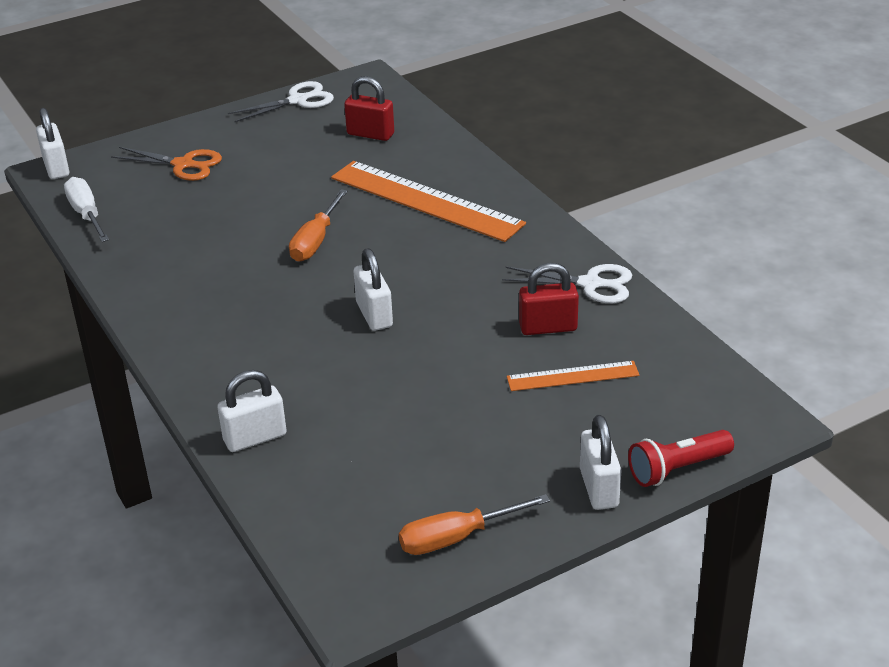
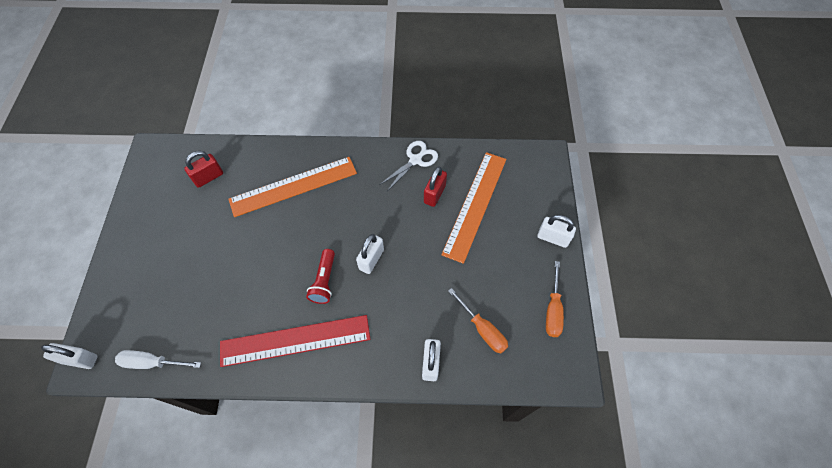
camera: 60 degrees left, 25 degrees up
(183, 165) = (148, 284): orange scissors -> none
(195, 304) = (295, 340): none -> red ruler
(297, 101) = (138, 193): white scissors -> none
(315, 241) = (286, 254): orange screwdriver -> orange screwdriver (482, 329)
(374, 315) = (371, 259): white padlock -> white padlock turned 75 degrees counterclockwise
(572, 376) = (475, 205): orange ruler -> orange ruler, size x1.94
(677, 469) = (557, 204): red flashlight -> red flashlight (324, 281)

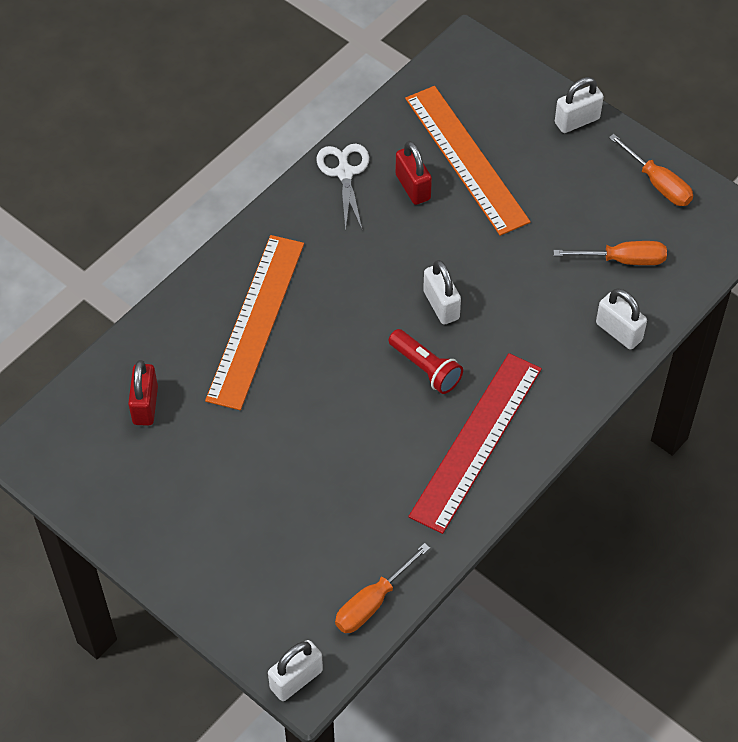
camera: 50 degrees left, 5 degrees down
(152, 362) = (372, 602): white screwdriver -> orange screwdriver

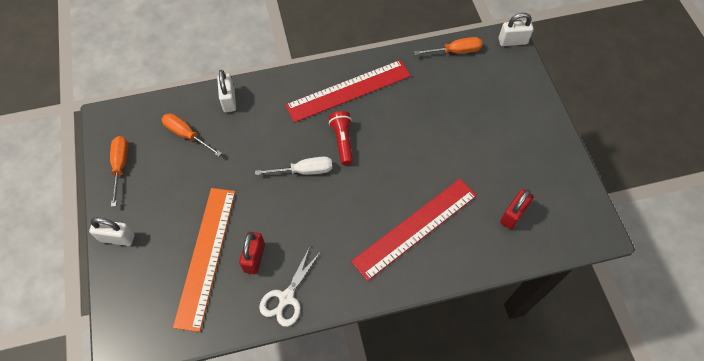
camera: 145 degrees left, 5 degrees up
(255, 320) = (415, 228): orange ruler -> red ruler
(441, 305) = (304, 171): white padlock -> white screwdriver

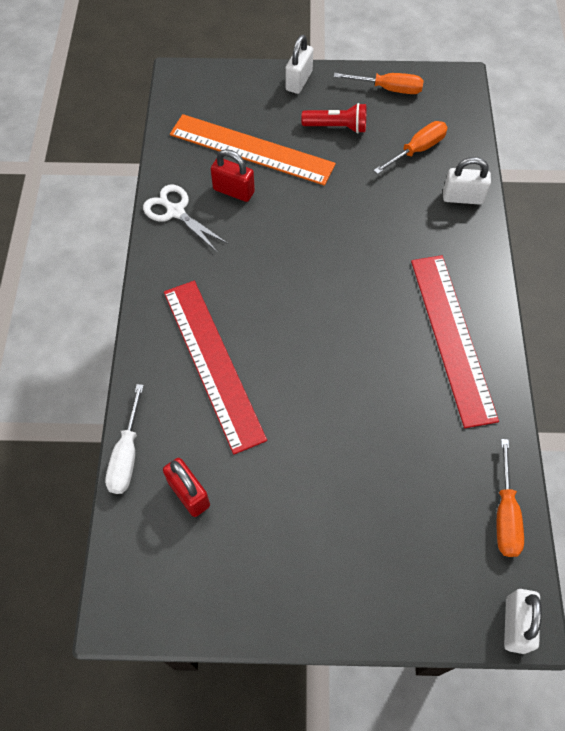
camera: 105 degrees right, 0 degrees up
(304, 171) = (333, 259): white screwdriver -> white screwdriver (127, 455)
(342, 141) = (367, 311): red flashlight -> red flashlight (337, 127)

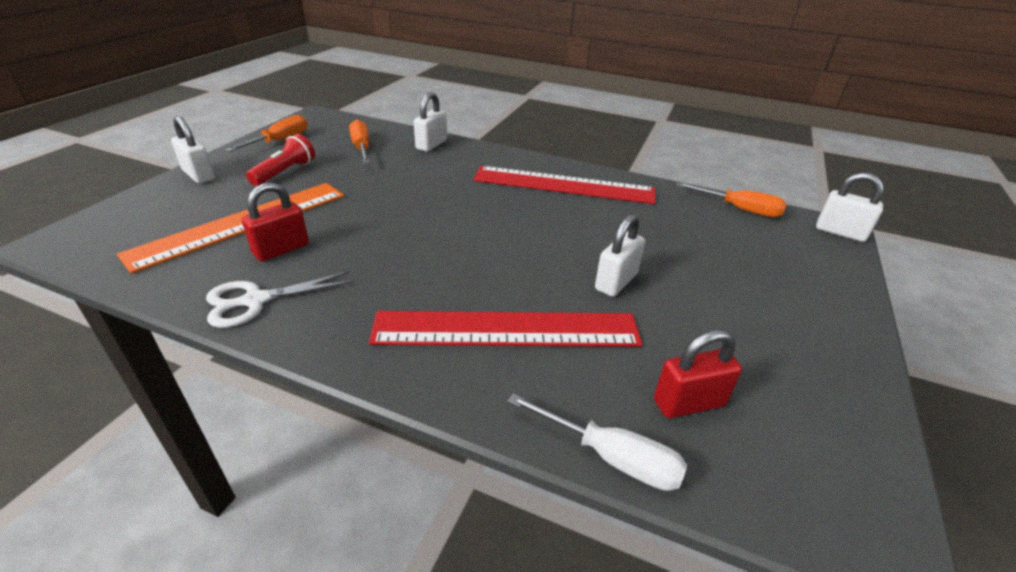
camera: 70 degrees left, 25 degrees down
(306, 420) = (616, 282): none -> white padlock

